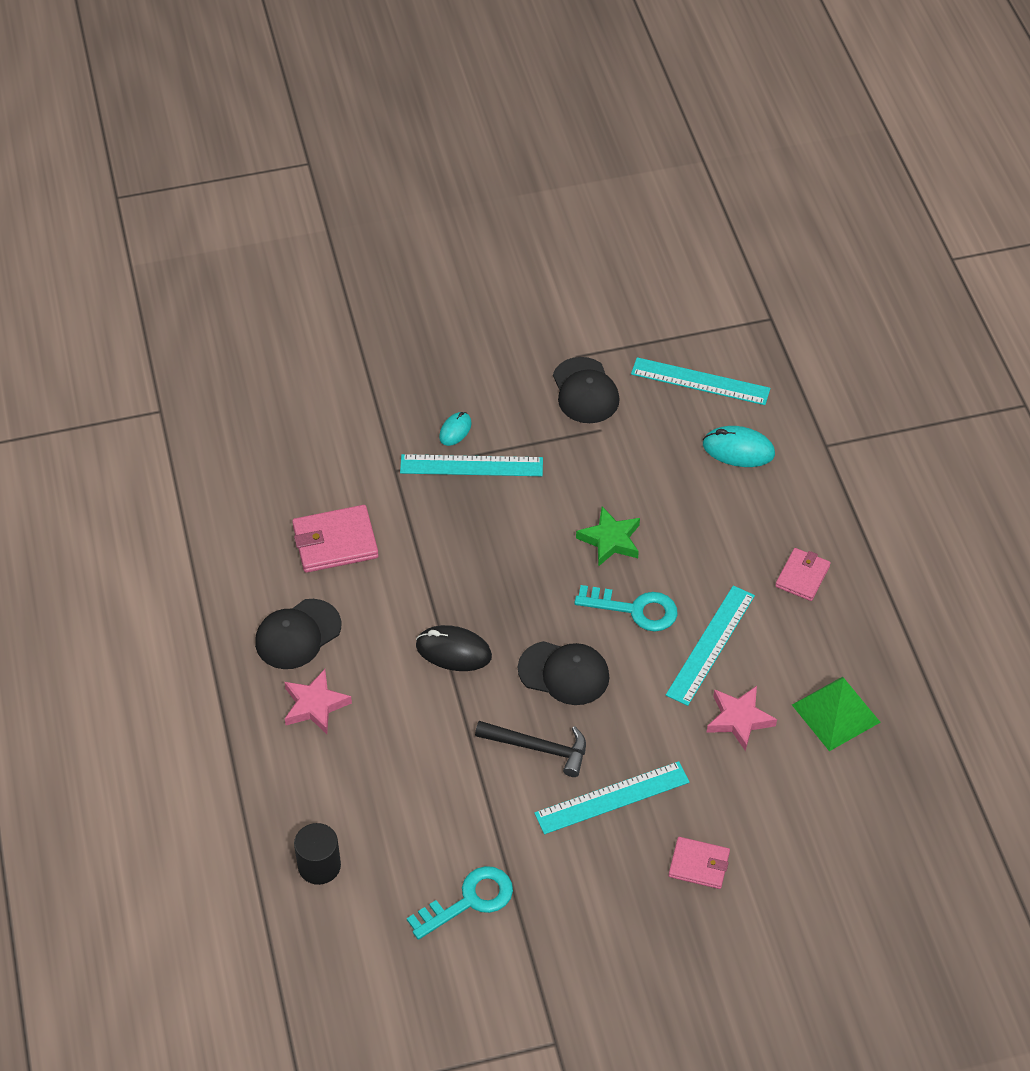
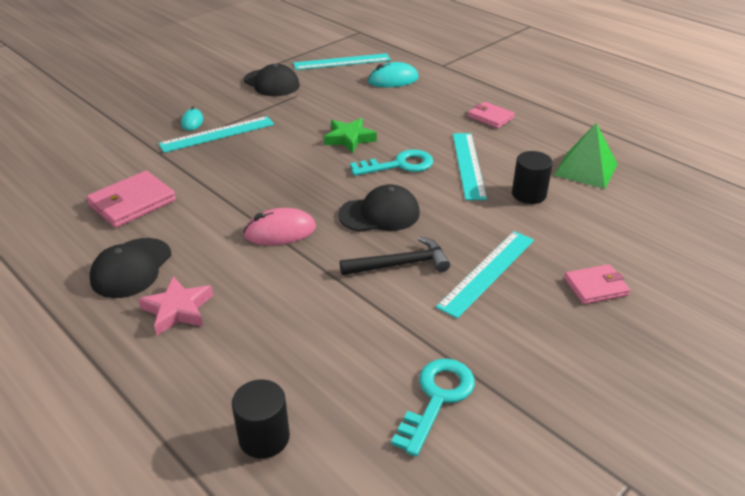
camera: 30 degrees left, 15 degrees down
(453, 651) = (280, 231): black mouse -> pink mouse
(739, 719) = (529, 194): pink star -> black cylinder
(802, 576) = (490, 117): pink wallet -> pink wallet turned 45 degrees counterclockwise

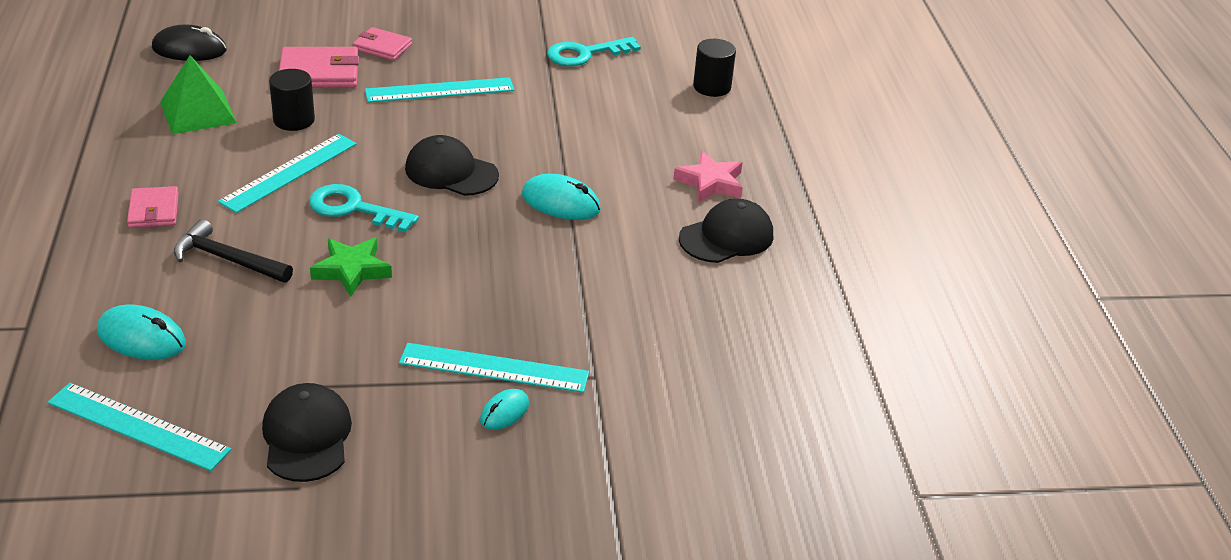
camera: 145 degrees left, 0 degrees up
(132, 203) = (679, 312): pink wallet -> pink wallet (319, 72)
(280, 231) = (561, 202): pink mouse -> turquoise mouse
(400, 264) = (496, 127): black hammer -> black hammer (227, 259)
(688, 203) = (189, 49): none -> black mouse

